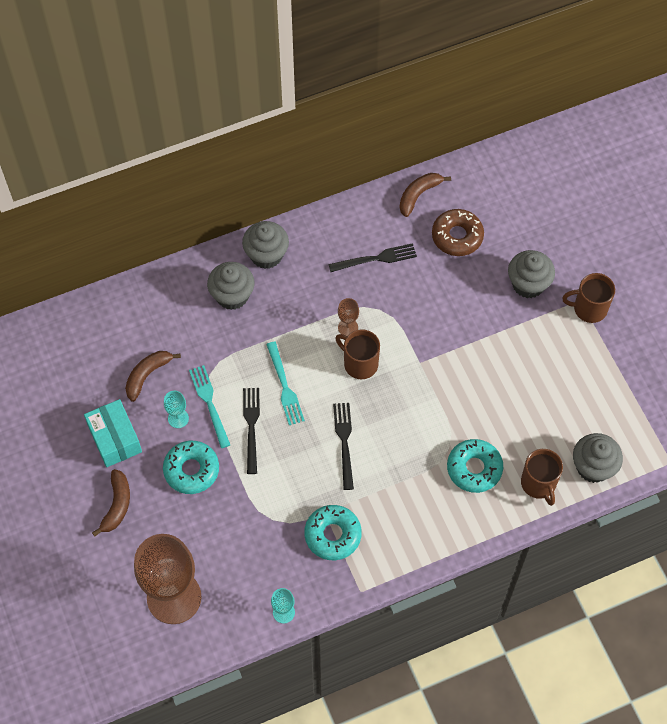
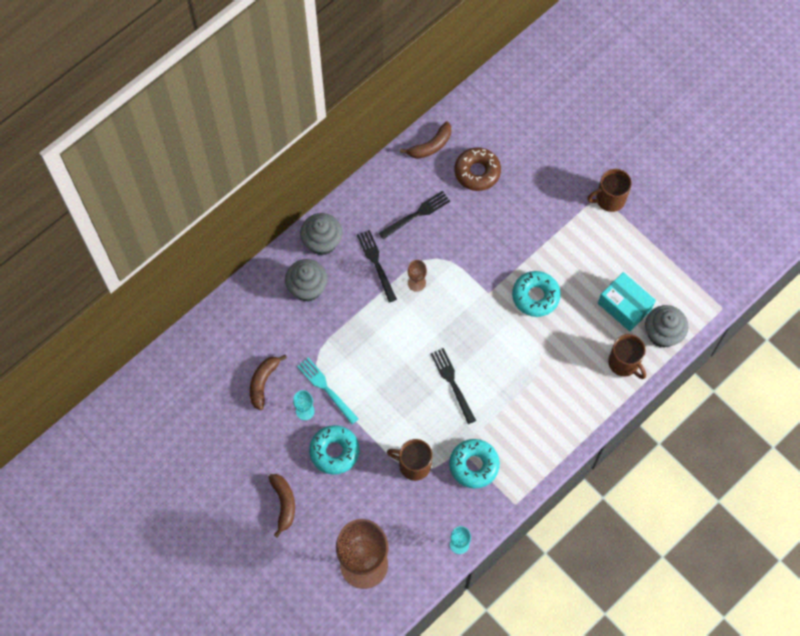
camera: 20 degrees left, 5 degrees up
(115, 439) = (258, 447): turquoise box -> turquoise box (624, 306)
(251, 426) = (369, 396): black fork -> black fork (376, 263)
(285, 387) = (384, 352): turquoise fork -> none
(360, 363) = (439, 311): brown mug -> brown mug (413, 465)
(418, 195) = (430, 146): brown banana -> brown banana turned 150 degrees counterclockwise
(474, 468) = (567, 368): turquoise donut -> turquoise donut (535, 296)
(528, 284) = (552, 194): grey cupcake -> none

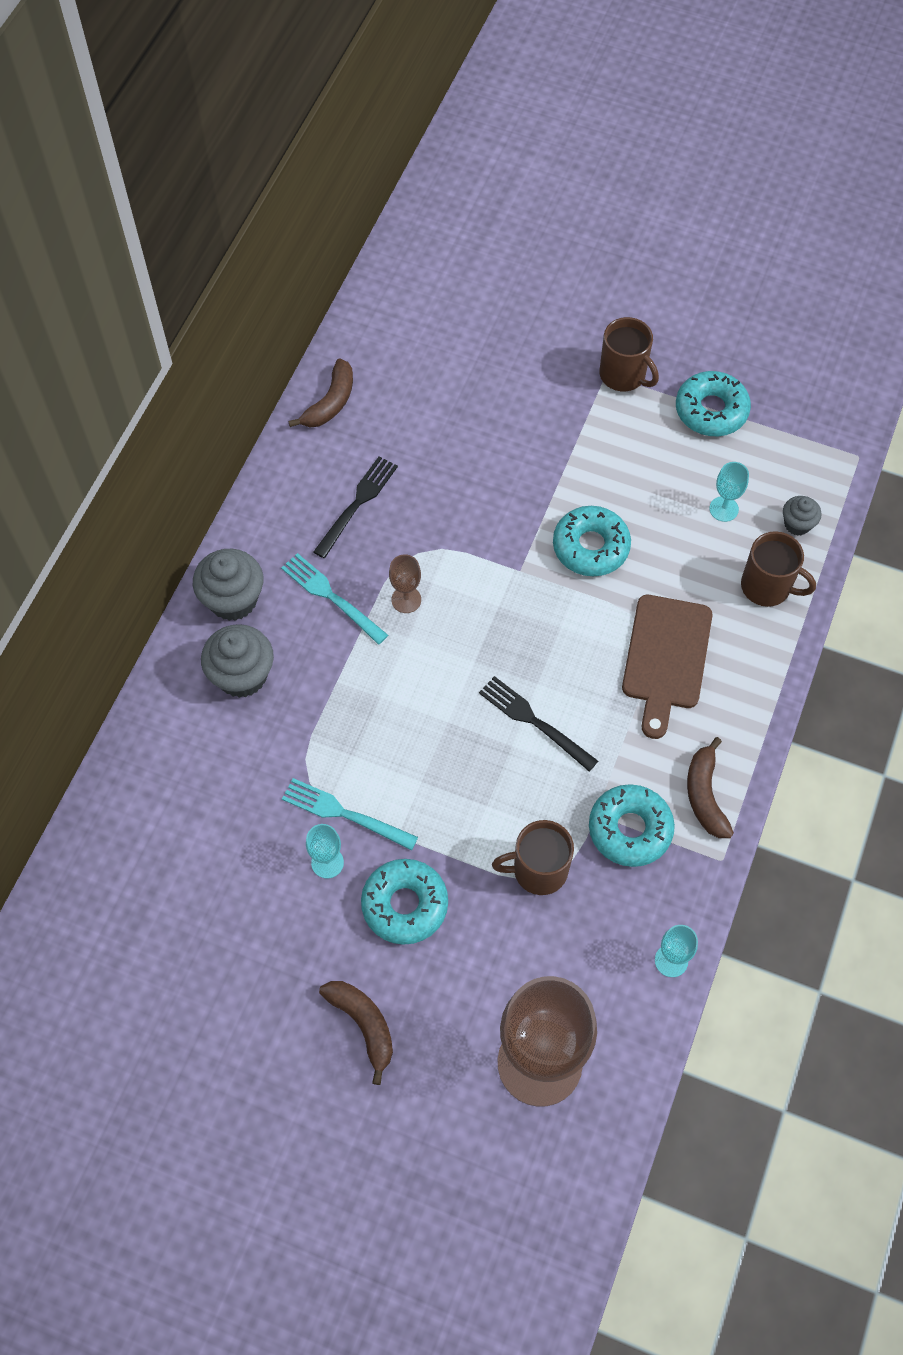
camera: 25 degrees left, 5 degrees down
(263, 382) = (239, 848): brown banana -> brown banana (705, 795)
(376, 263) = (331, 596): black fork -> turquoise fork
(477, 172) = (416, 412): brown donut -> none
(544, 379) = (666, 658): none -> brown cutting board
(609, 199) = (623, 375): brown mug -> brown mug turned 90 degrees counterclockwise
(624, 306) = (724, 509): turquoise box -> turquoise goblet
(649, 243) = (711, 410): none -> turquoise donut
(662, 334) = (797, 524): grey cupcake -> grey cupcake, size x0.56

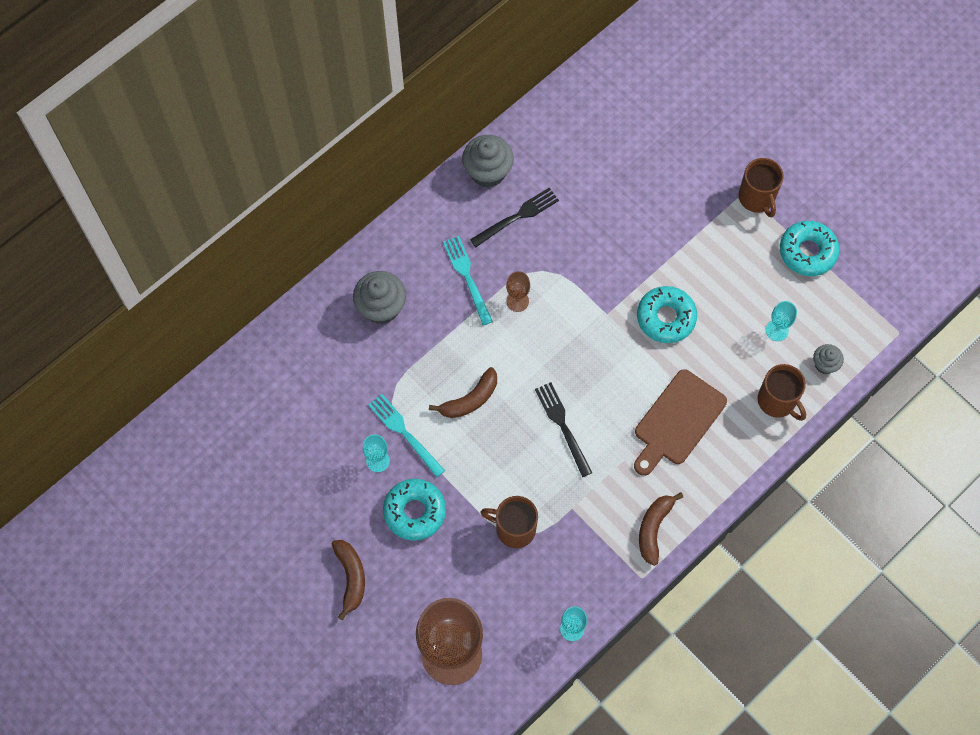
camera: 25 degrees right, 5 degrees up
(233, 599) = (400, 251): grey cupcake -> grey cupcake (488, 172)
(330, 402) = (534, 132): brown banana -> brown banana (470, 399)
(630, 829) = (590, 529): turquoise donut -> none

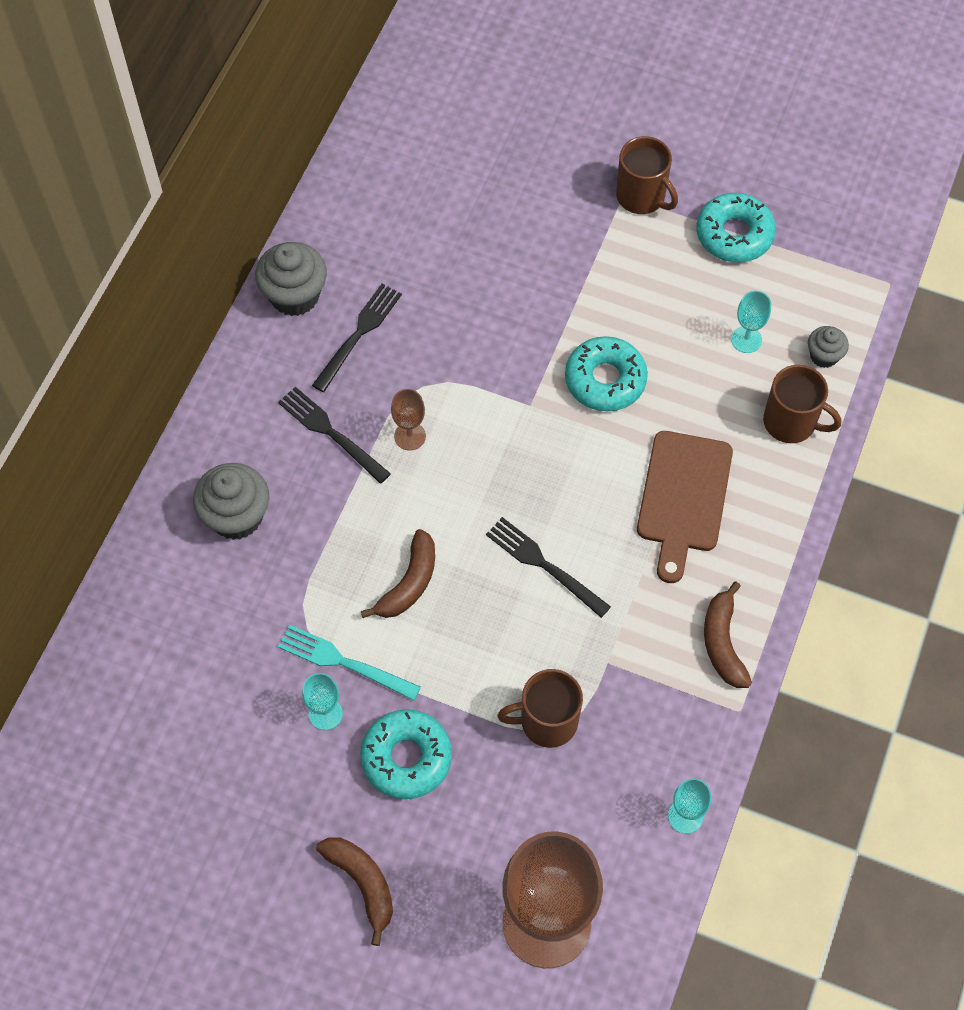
camera: 25 degrees left, 5 degrees down
(467, 277) = (330, 432): turquoise fork -> black fork

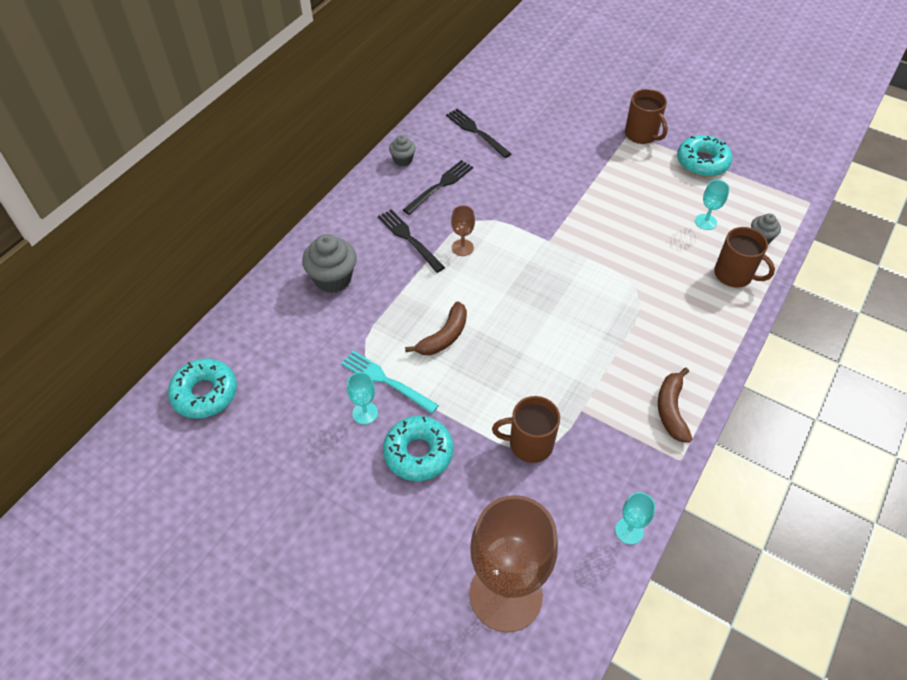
camera: 10 degrees right, 10 degrees down
(295, 295) = (403, 160): grey cupcake -> grey cupcake, size x0.56
(362, 883) = (365, 539): brown banana -> none
(543, 565) = (543, 339): black fork -> black fork (476, 132)
(605, 380) = (603, 233): turquoise donut -> turquoise donut (205, 393)
(683, 498) = (651, 311): brown cutting board -> none

